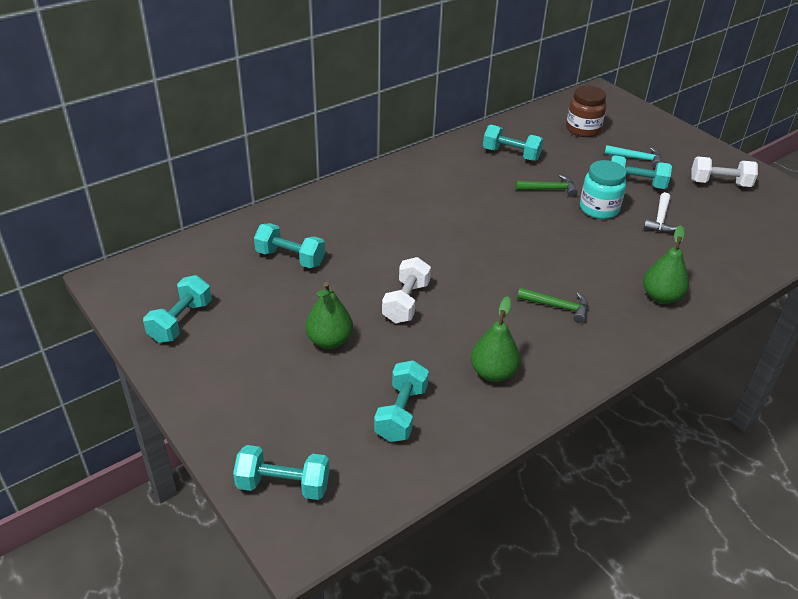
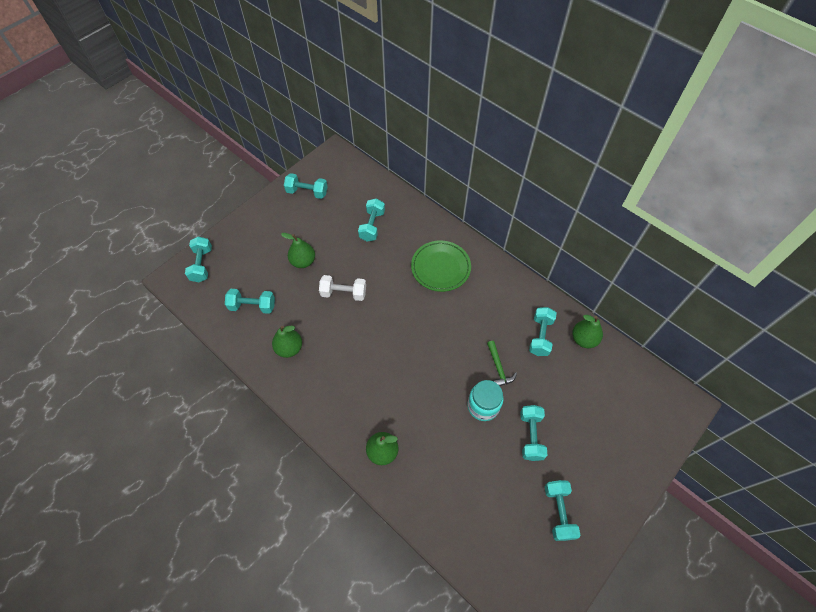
camera: 80 degrees right, 20 degrees up
(391, 207) = (440, 268): none -> green plate
(520, 129) = (583, 339): none -> green pear
(557, 307) = (357, 381): green hammer -> none
(583, 129) = (605, 390): brown jar -> none
(637, 158) = (573, 437): turquoise hammer -> none
(660, 219) = (483, 455): white hammer -> none
(719, 183) = (558, 512): white dumbbell -> turquoise dumbbell

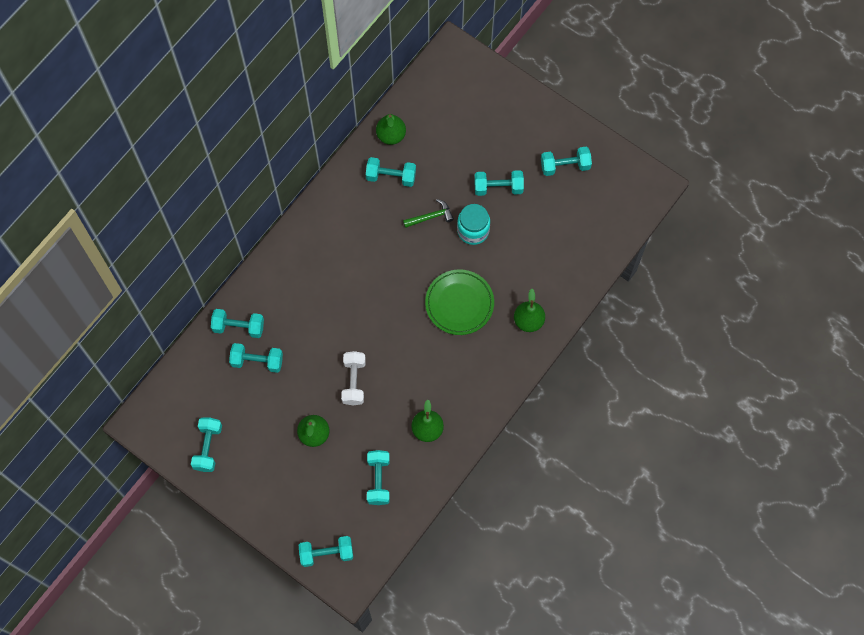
camera: 95 degrees left, 10 degrees up
(403, 215) = (238, 327): none -> turquoise dumbbell
(440, 268) = (312, 279): green plate -> green plate (459, 303)

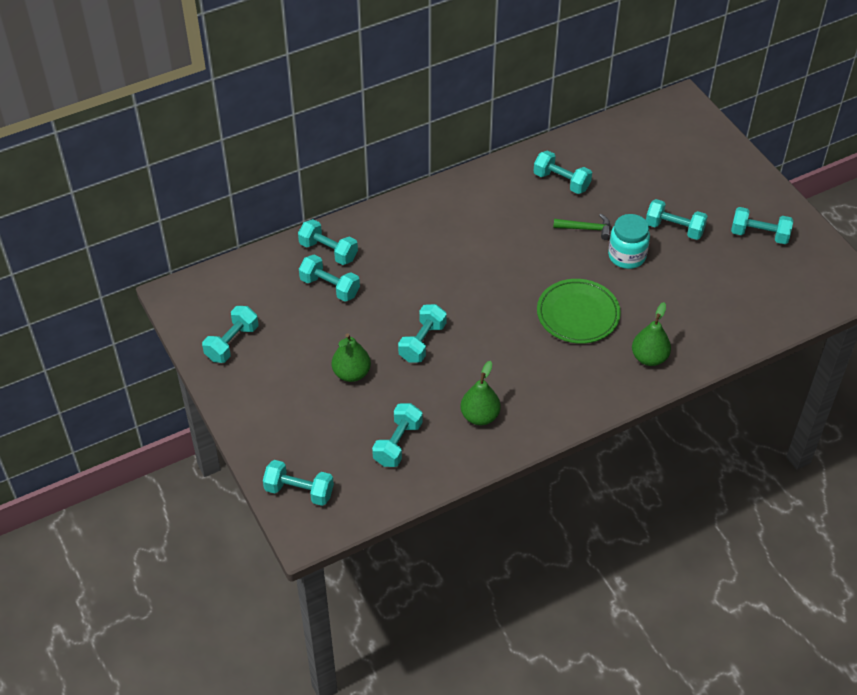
camera: 25 degrees right, 20 degrees down
(354, 381) = (422, 342): white dumbbell -> turquoise dumbbell
(391, 135) = (580, 148): green pear -> none

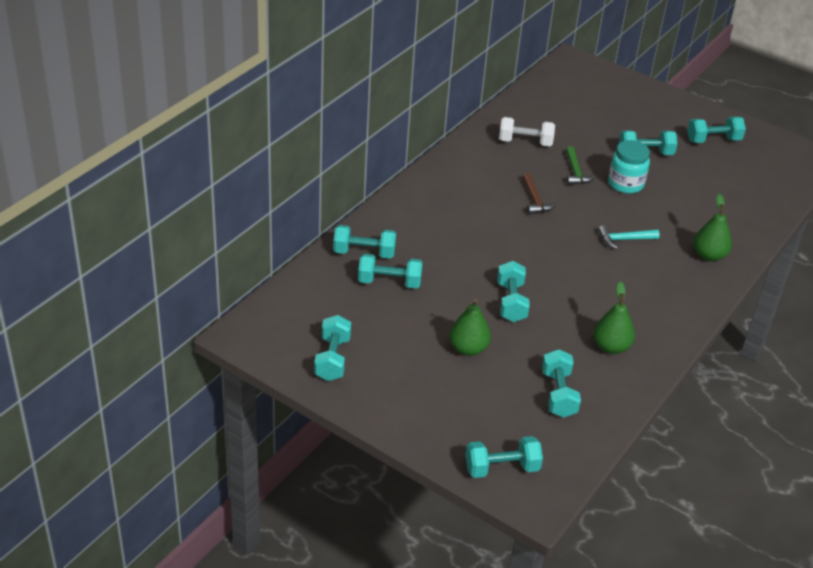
camera: 30 degrees left, 10 degrees down
(523, 246) = (535, 200): none -> brown hammer
(561, 181) = (525, 142): turquoise dumbbell -> white dumbbell
(578, 314) = (624, 240): green plate -> turquoise hammer
(586, 229) = (575, 172): green hammer -> green hammer turned 105 degrees clockwise

